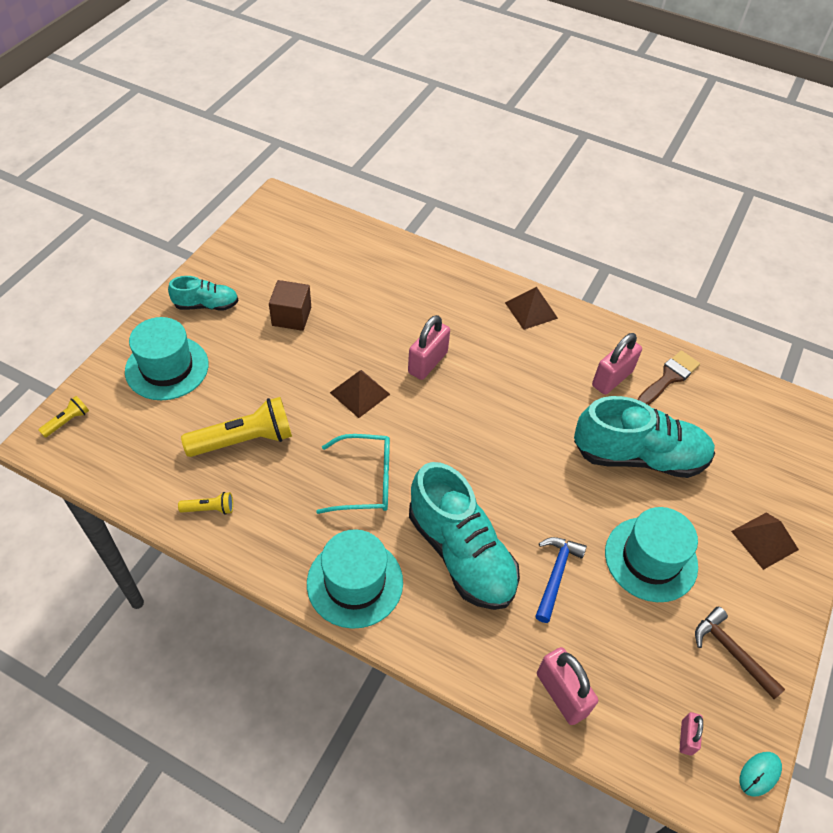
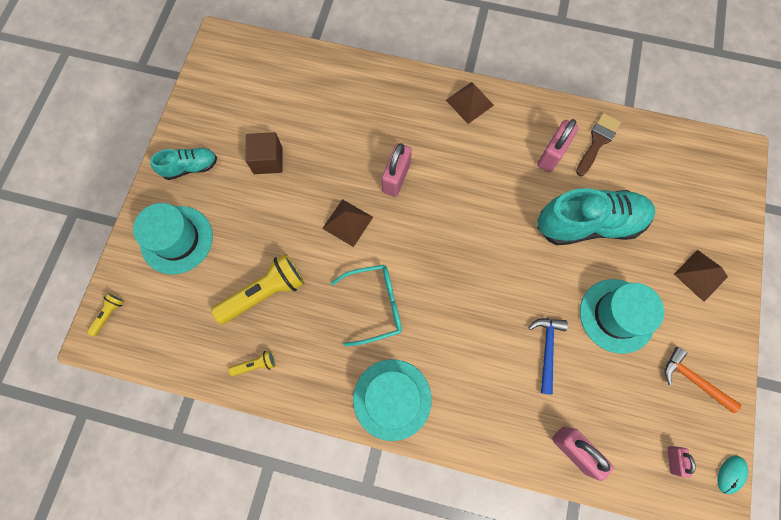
camera: 10 degrees left, 20 degrees up
(461, 553) = (468, 350): turquoise shoe -> none
(731, 652) = (692, 379): brown hammer -> orange hammer

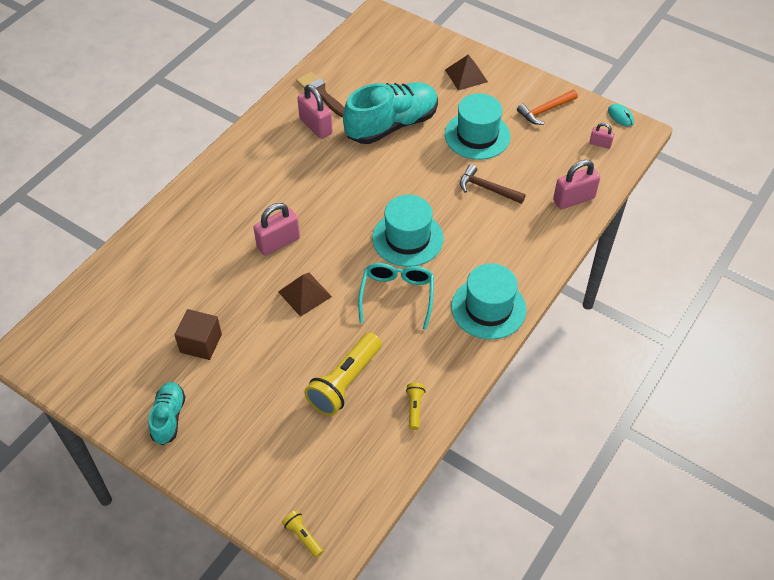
camera: 70 degrees left, 20 degrees down
(177, 239) = (248, 450): turquoise hat -> turquoise hat (407, 238)
(265, 293) = (344, 382): yellow flashlight -> yellow flashlight turned 135 degrees counterclockwise
(396, 178) = (278, 242): pink padlock -> pink padlock turned 75 degrees counterclockwise
(469, 102) = (231, 165): brown pyramid -> none
(547, 349) = (487, 188): blue hammer -> brown hammer
(588, 224) = (391, 125): turquoise shoe -> turquoise shoe turned 45 degrees clockwise

